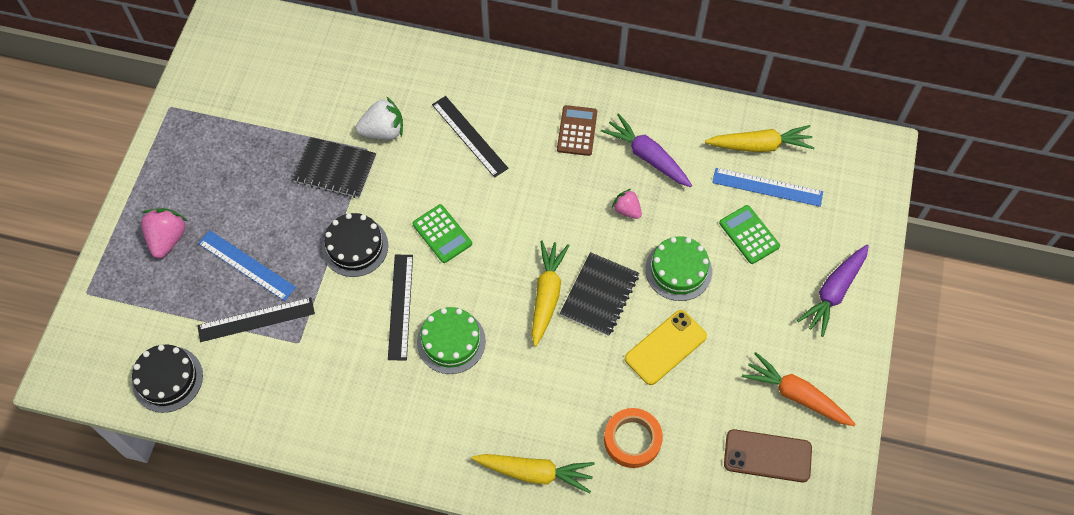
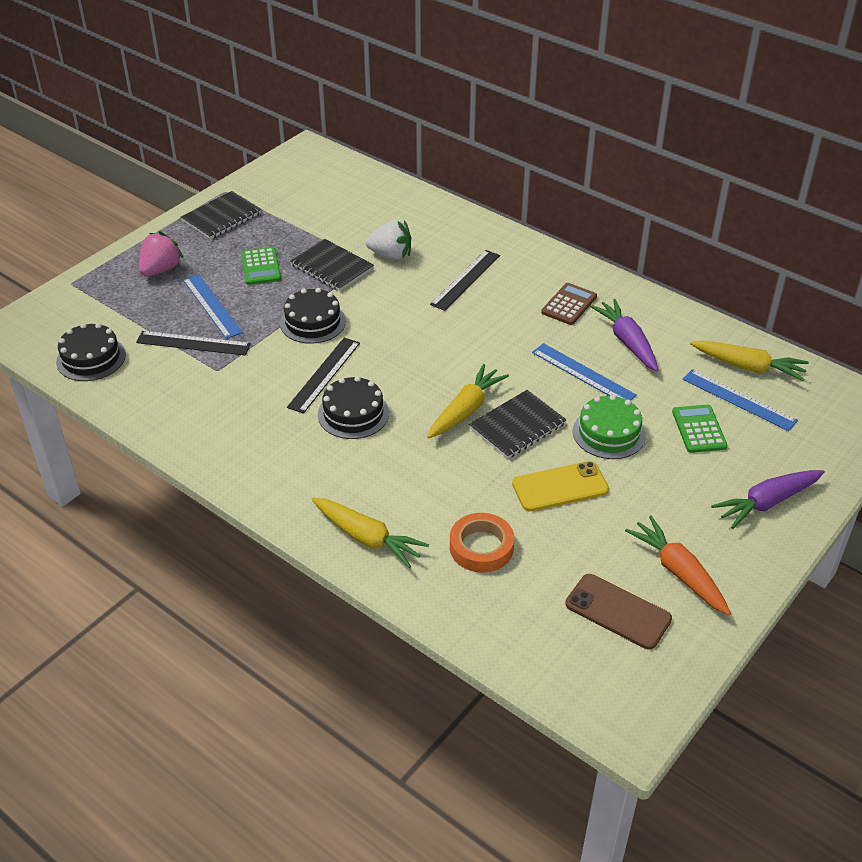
camera: 25 degrees right, 20 degrees down
(188, 144) = (221, 217): none -> black notebook
(442, 234) = (396, 337): green calculator -> green calculator (261, 267)
(451, 341) = (353, 414): green cake -> black cake
(469, 136) = (466, 280): black ruler -> black ruler turned 45 degrees clockwise
(627, 210) = (583, 373): pink strawberry -> blue ruler

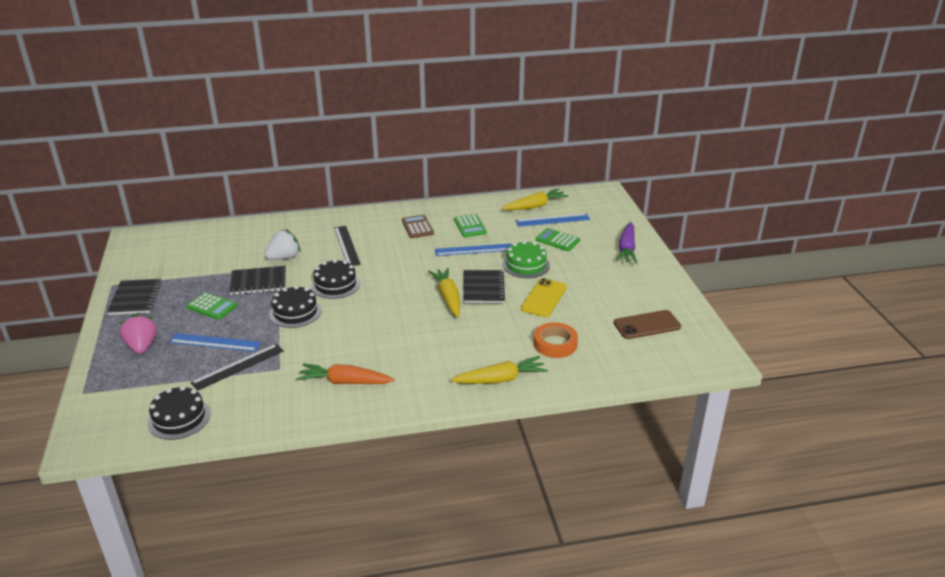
camera: 50 degrees left, 10 degrees down
(324, 374) = (347, 330): black ruler -> none
(353, 414) = (395, 336): black cake -> black cake (335, 284)
(627, 341) = (470, 226): purple carrot -> green calculator
(678, 572) = (641, 295): orange carrot -> orange carrot (345, 382)

